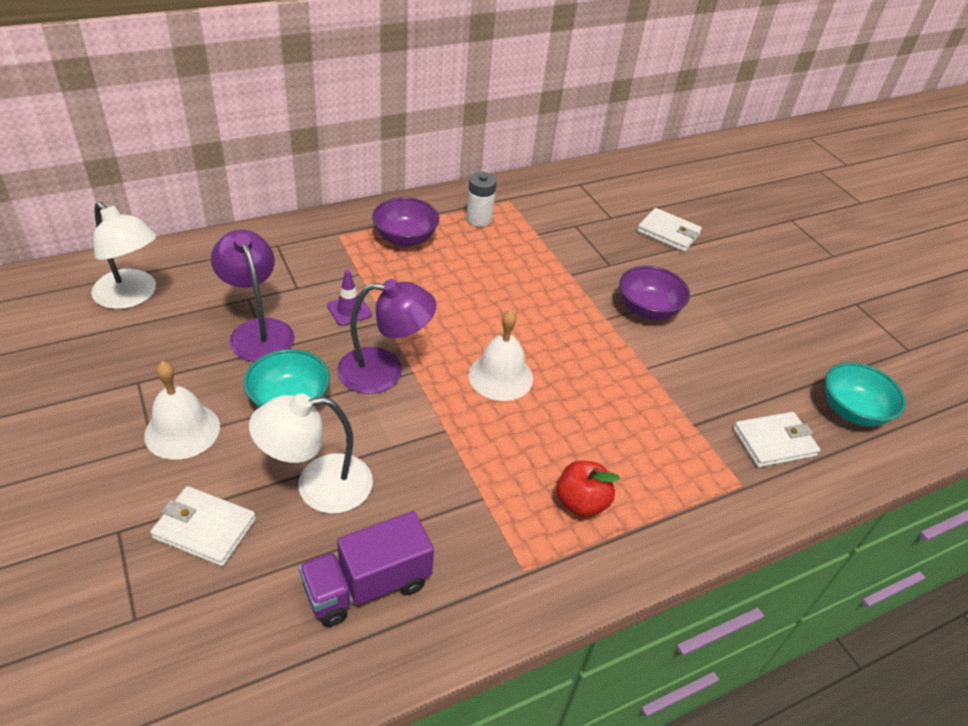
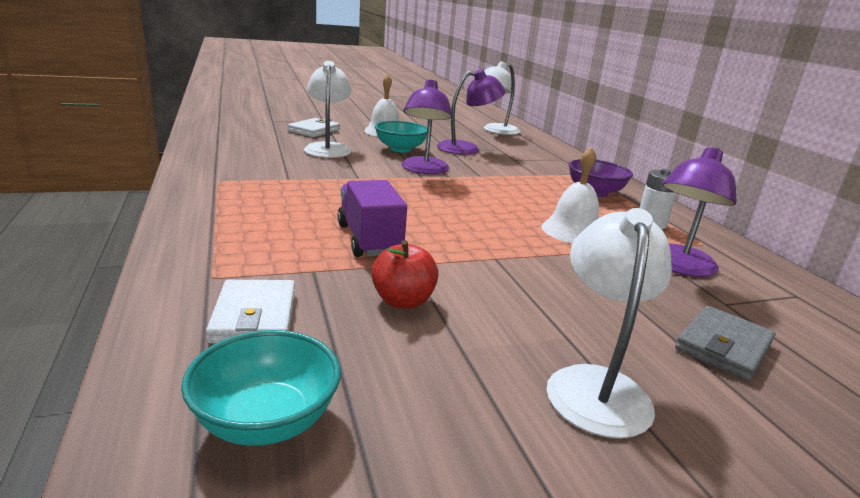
camera: 100 degrees right, 20 degrees down
(349, 310) = (491, 168): purple traffic cone -> none
(367, 585) = (248, 150): purple truck -> purple truck (369, 240)
(500, 376) = (411, 200): white bell -> white bell (572, 231)
(564, 224) = (678, 266): none -> purple lamp
(581, 503) = (257, 204): red apple -> red apple (403, 301)
(648, 309) = (517, 286): purple bowl -> none
(668, 233) = (723, 347): white wallet -> grey wallet
(739, 288) = (596, 385): none -> white lamp

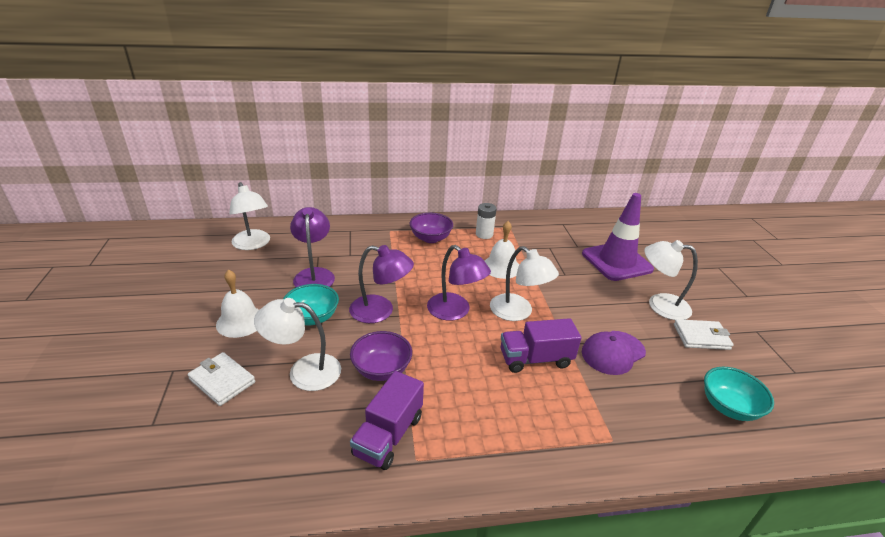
camera: 80 degrees left, 10 degrees up
(249, 172) = (388, 435): none -> purple truck
(254, 316) = (651, 415): white wallet -> white wallet (701, 337)
(334, 170) = (381, 369): none -> purple bowl
(403, 301) = (613, 352): red apple -> purple cap
(466, 235) = (518, 312): none -> white lamp
(678, 266) = (541, 245): purple lamp -> purple lamp (455, 311)
(723, 347) = (616, 261): grey wallet -> purple traffic cone

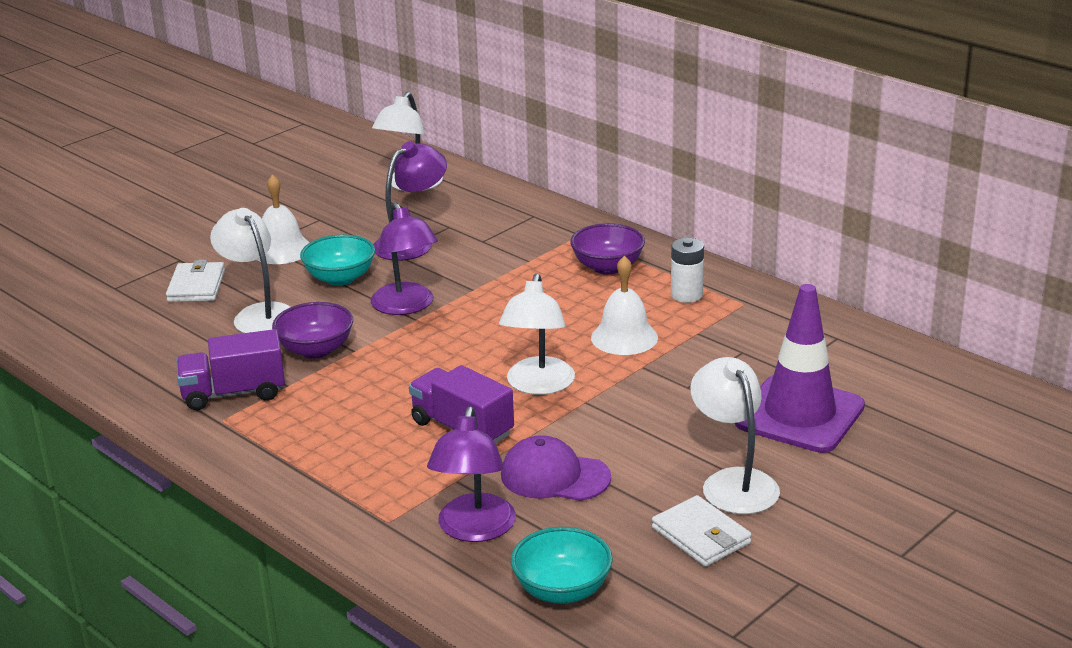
camera: 55 degrees right, 5 degrees down
(455, 311) = (475, 347): purple lamp -> purple lamp (474, 530)

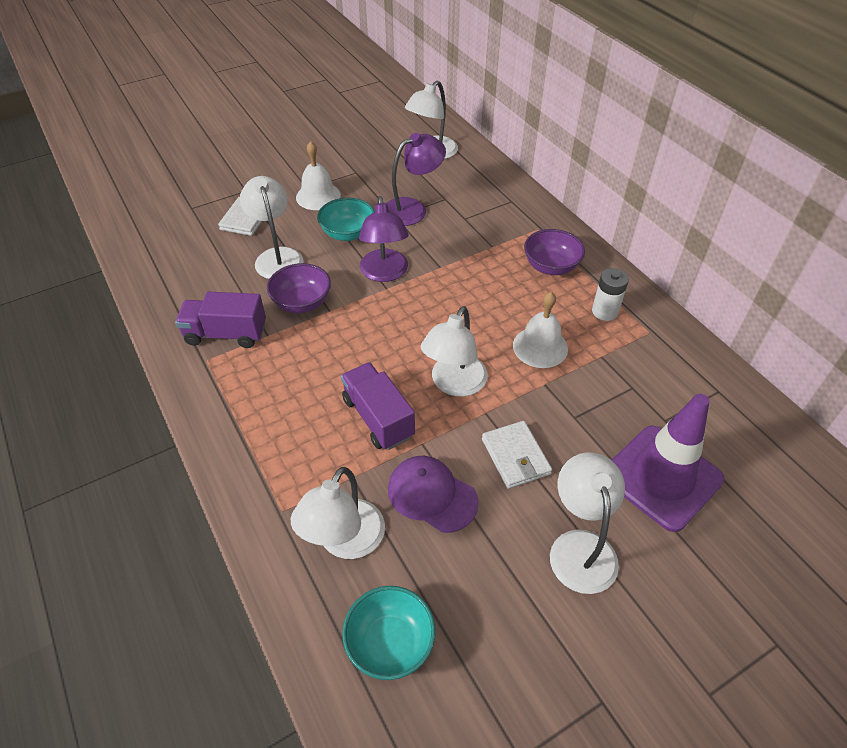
camera: 15 degrees right, 20 degrees up
(474, 530) = (345, 542): purple lamp -> white lamp
(701, 536) = (531, 609): white wallet -> white wallet (515, 456)

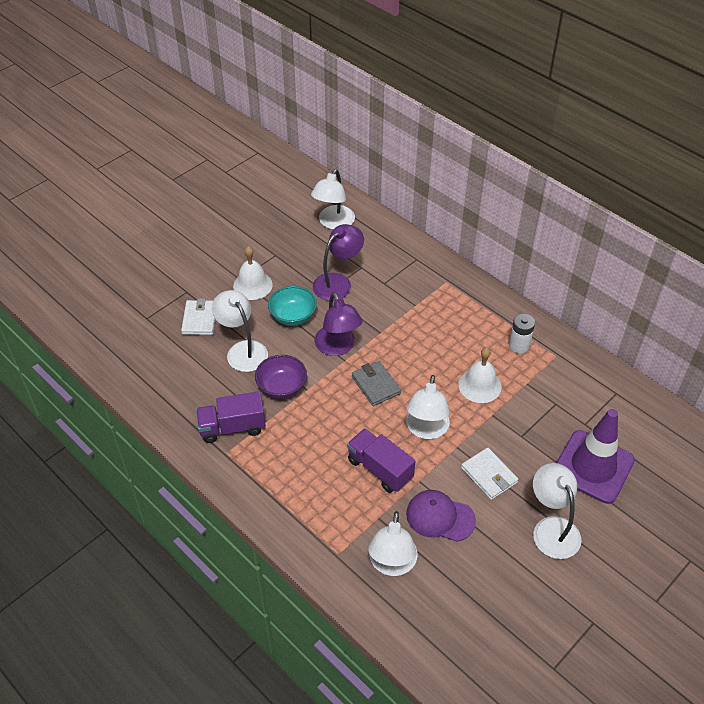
camera: 15 degrees left, 0 degrees up
(390, 643) = (448, 622): turquoise bowl -> none
(412, 321) = (376, 385): none -> grey wallet
(551, 266) = (467, 314): purple bowl -> none

